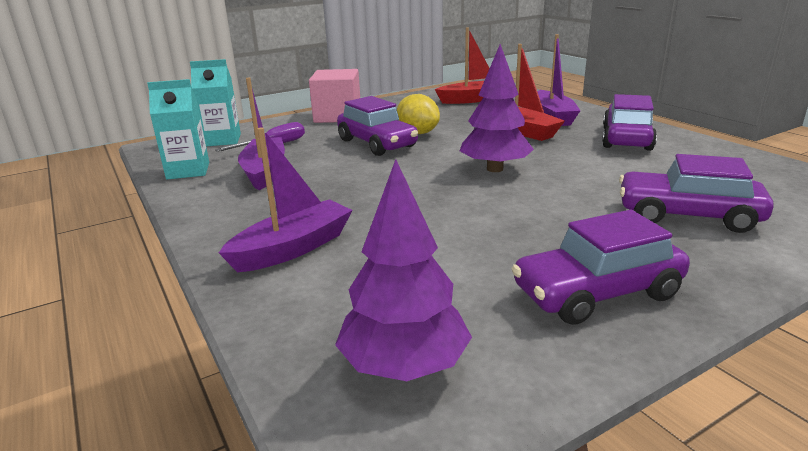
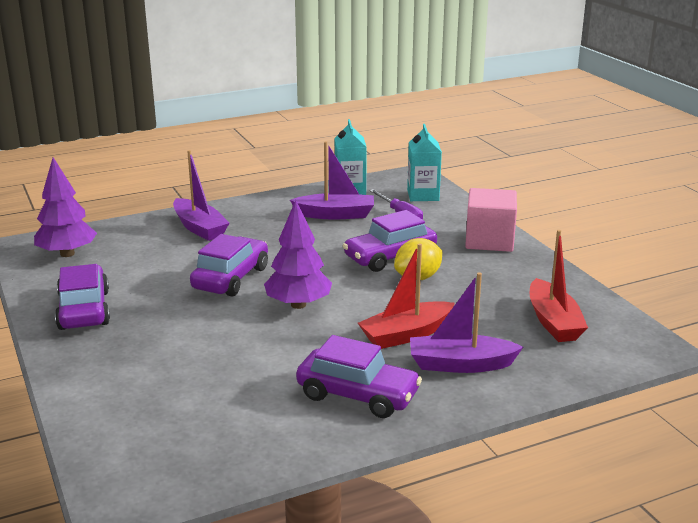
camera: 95 degrees right, 0 degrees up
(687, 215) = (154, 372): purple car -> purple car (231, 278)

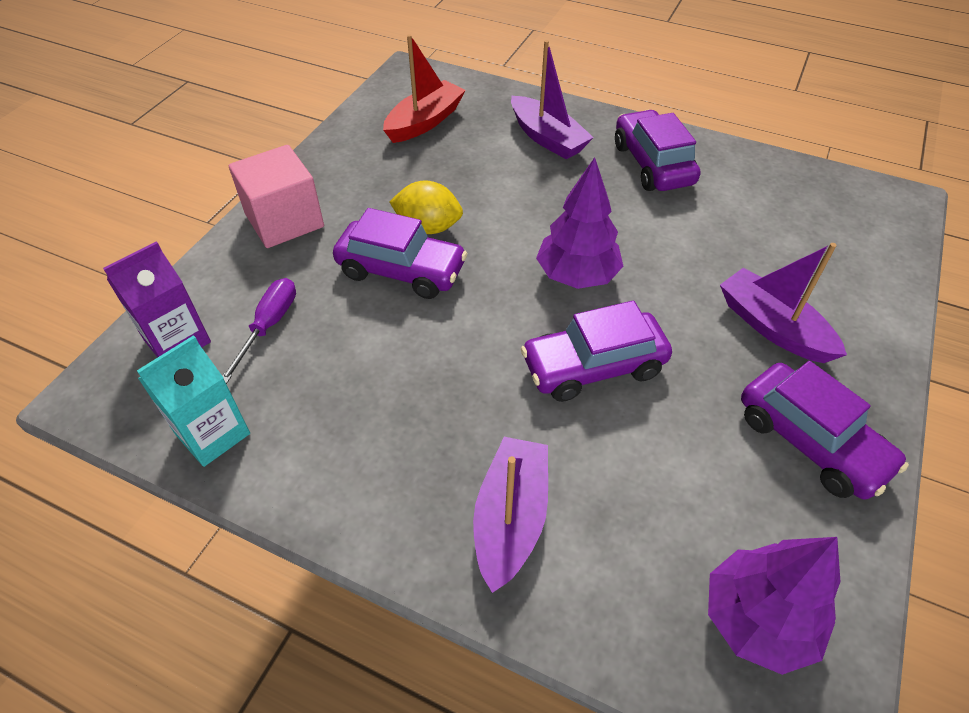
camera: 130 degrees left, 25 degrees up
(84, 310) = (810, 441): purple car -> purple car turned 75 degrees counterclockwise
(335, 215) = (323, 391): purple boat -> purple boat (772, 327)
(406, 335) = (541, 183): red boat -> none
(423, 195) = (177, 341): turquoise carton -> purple carton

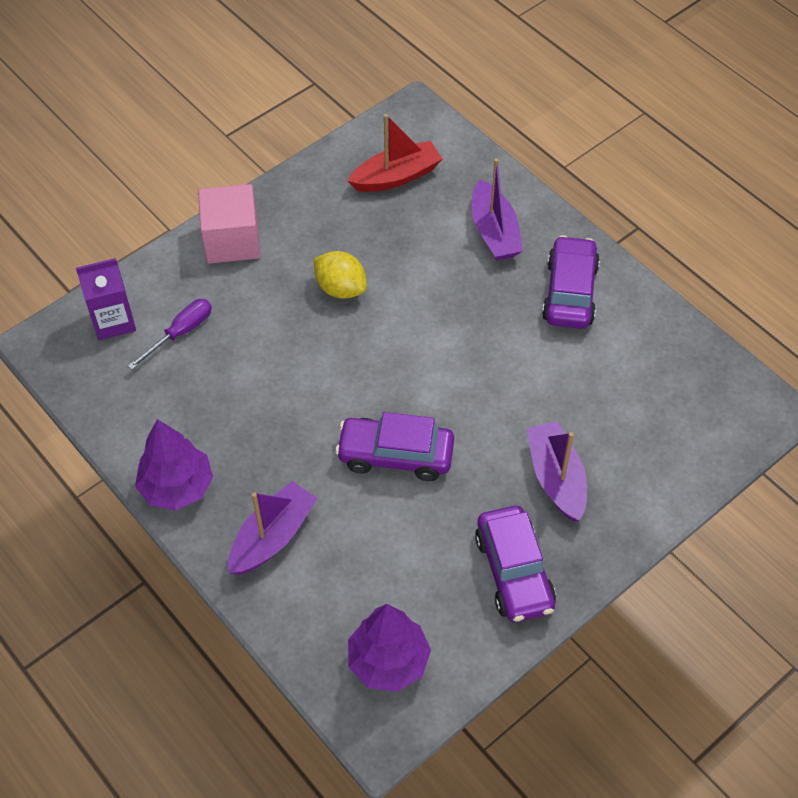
camera: 25 degrees right, 5 degrees up
(213, 434) = (110, 402): turquoise carton -> none
(401, 270) = (299, 321): purple car -> none
(577, 275) = (432, 376): purple tree -> purple tree (177, 487)

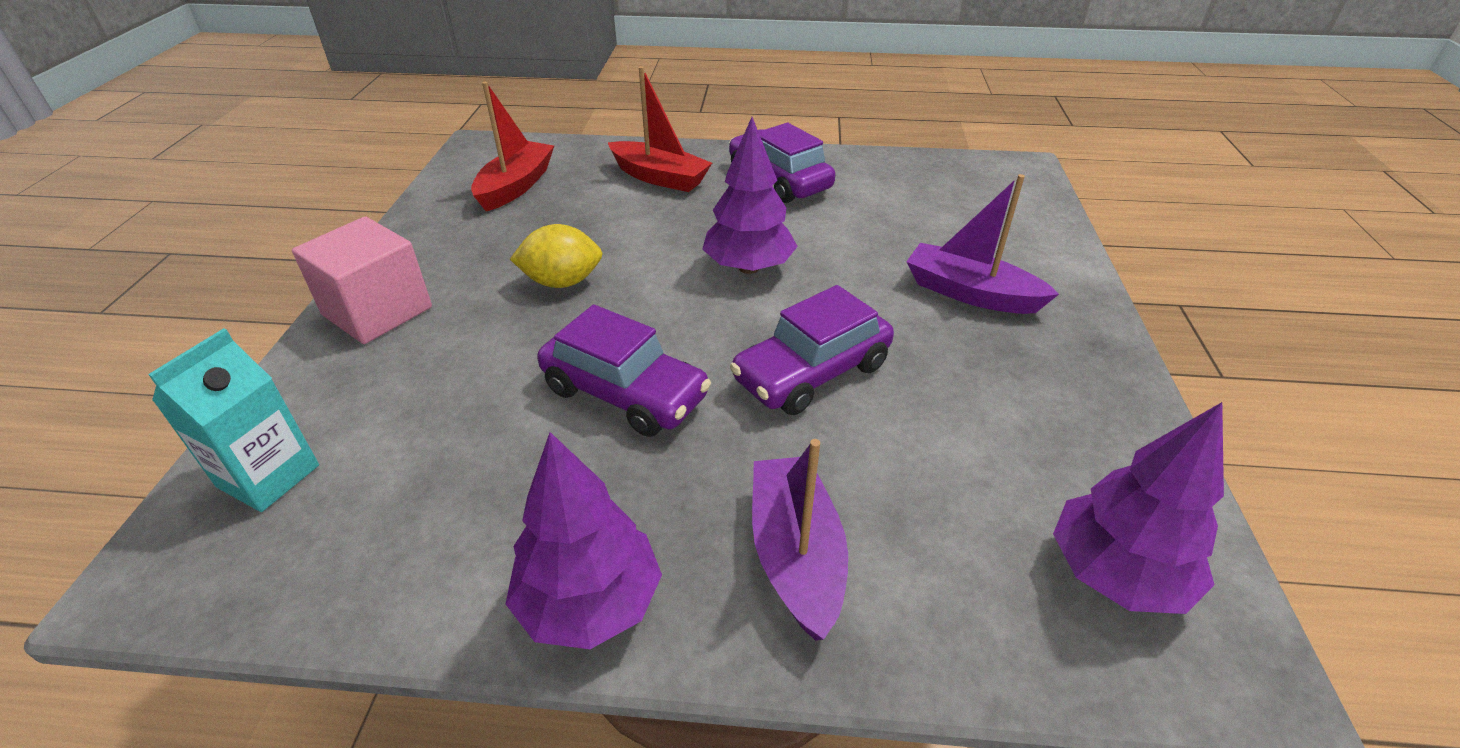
camera: 45 degrees left, 15 degrees down
(113, 321) = (268, 476): purple carton -> turquoise carton
(181, 333) = (397, 427): purple screwdriver -> none
(454, 356) = (749, 267): none -> purple tree
(494, 232) = (659, 177): purple boat -> red boat
(514, 572) = (1064, 385): purple car -> purple car (625, 393)

